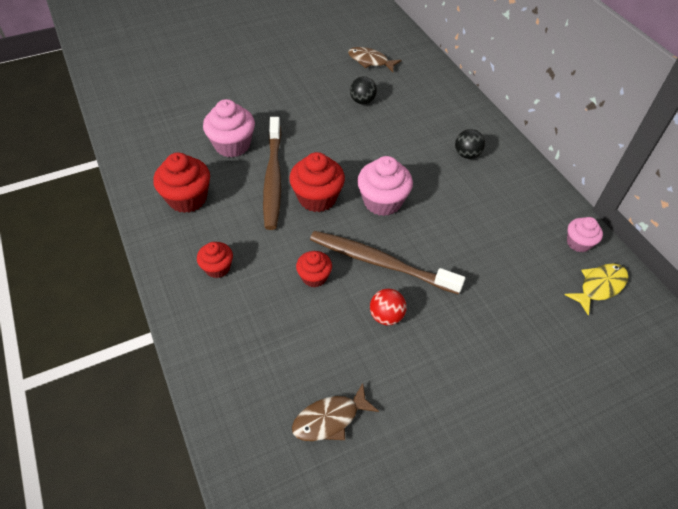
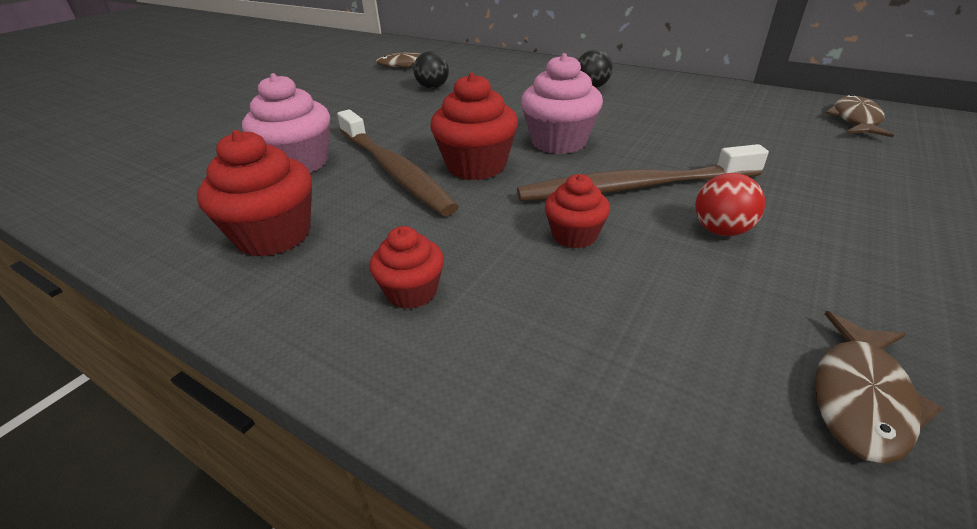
camera: 30 degrees left, 15 degrees down
(578, 243) = (784, 102): pink cupcake -> none
(599, 286) = (855, 120): yellow fish -> brown fish

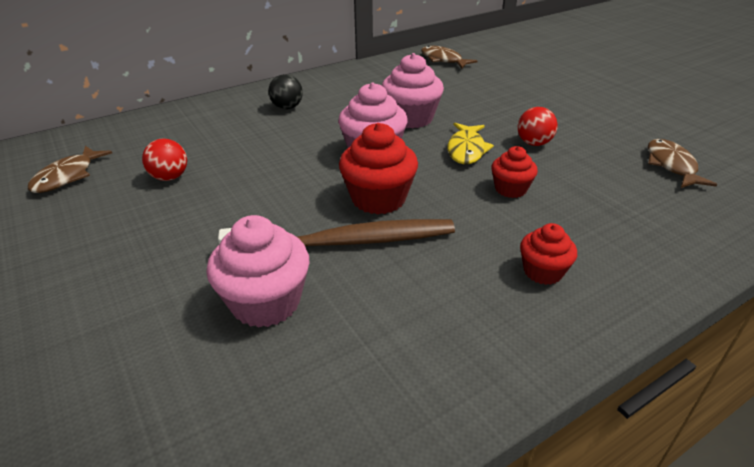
camera: 65 degrees left, 0 degrees up
(274, 235) = (414, 337): red cupcake -> none
(433, 88) = (170, 177): black ball -> red ball
(633, 187) = (466, 150): brown toothbrush -> yellow fish
(660, 141) = (411, 118): none -> pink cupcake
(861, 398) = (671, 165): brown fish -> brown fish turned 150 degrees counterclockwise

